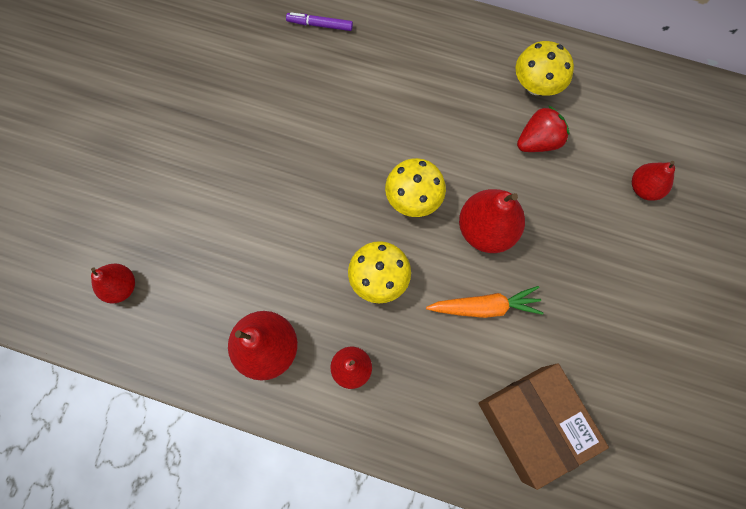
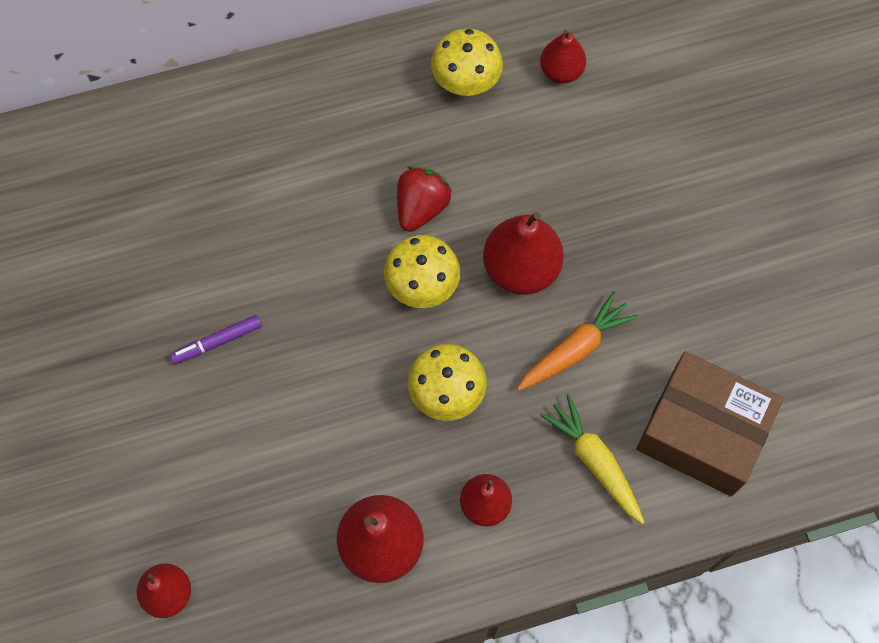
camera: 35 degrees left, 5 degrees down
(320, 25) = (178, 160): purple marker -> purple marker (217, 342)
(444, 391) = (595, 462): none -> yellow carrot
(538, 141) = (509, 141): red strawberry -> red strawberry (421, 207)
(644, 188) = (648, 123): red pear -> red pear (561, 71)

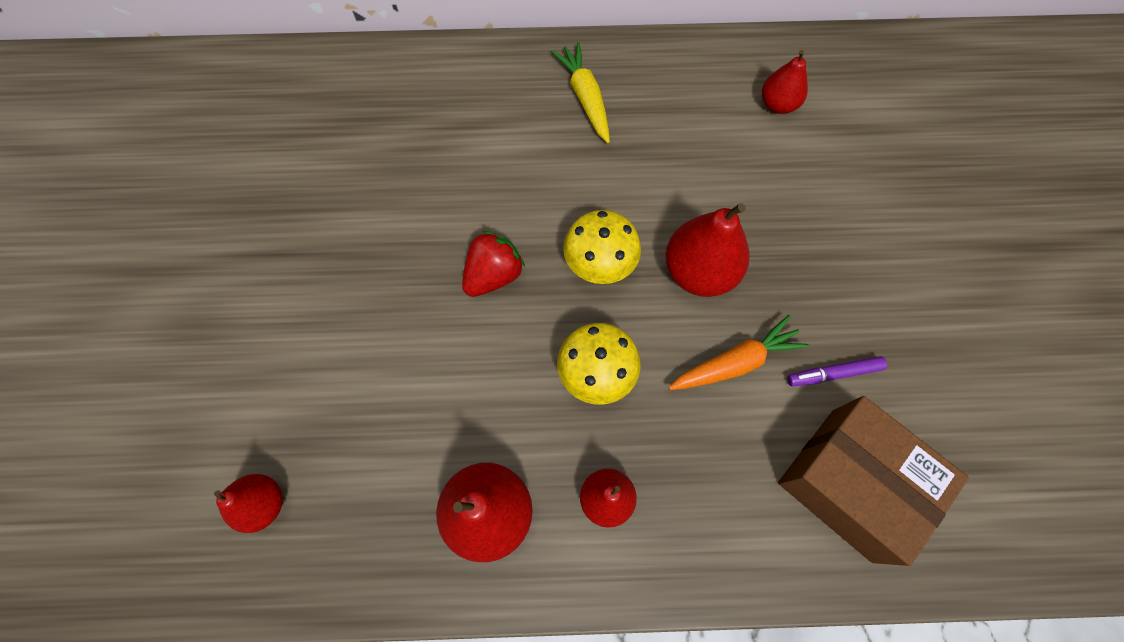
camera: 15 degrees right, 0 degrees up
(217, 342) = (393, 269): purple marker -> purple marker (833, 374)
(421, 207) = (617, 193): red strawberry -> red strawberry (493, 275)
(466, 83) = (687, 95): yellow mushroom -> none
(595, 462) = (731, 484): yellow carrot -> yellow carrot (585, 98)

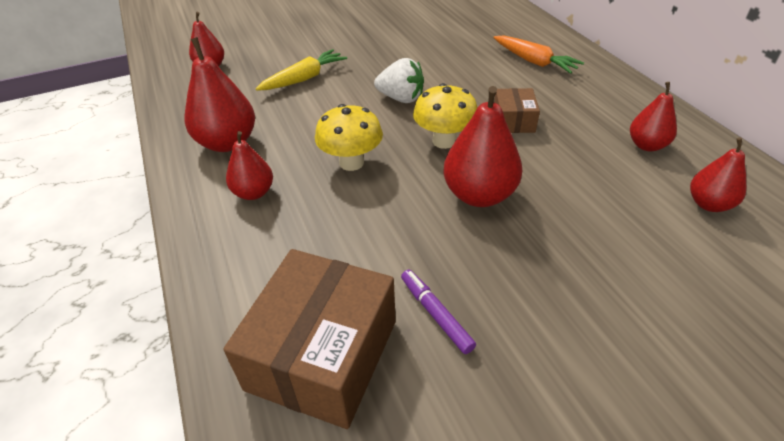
camera: 70 degrees right, 25 degrees down
(493, 275) = (401, 98): red strawberry -> white strawberry
(585, 98) = (585, 97): yellow carrot -> yellow carrot (304, 78)
(595, 183) = (513, 121): none -> brown box
(685, 97) = (647, 145): none -> red pear
(735, 362) = (406, 238): orange carrot -> orange carrot (534, 61)

